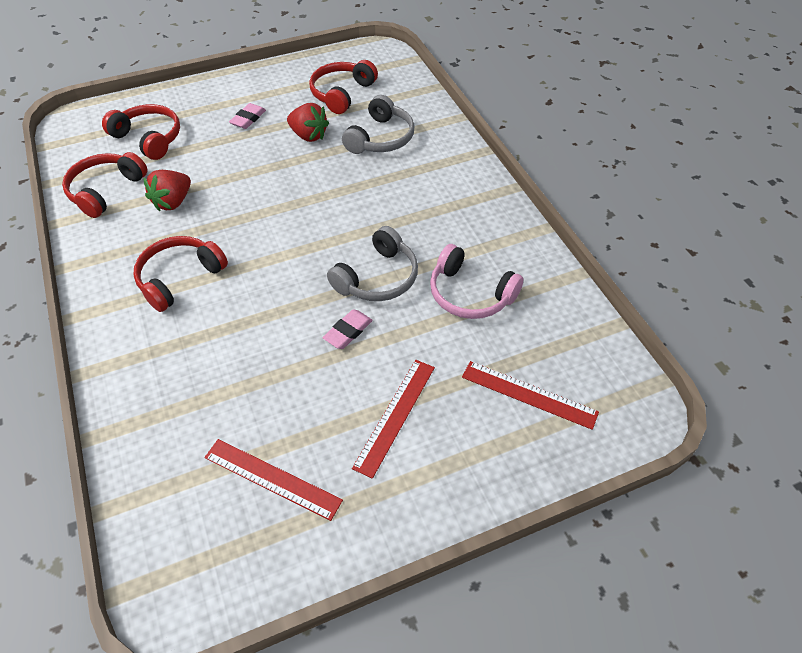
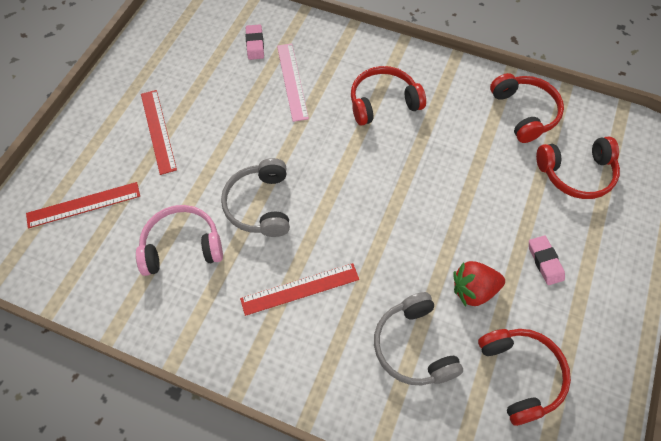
camera: 135 degrees right, 10 degrees up
(173, 202) = (470, 142): red strawberry -> none
(179, 278) = (383, 102): red headphones -> red headphones turned 105 degrees counterclockwise
(218, 361) = (292, 81): none -> pink ruler
(272, 478) = (193, 58): red ruler -> red ruler (300, 289)
(348, 331) = (238, 154): pink eraser -> pink eraser (255, 44)

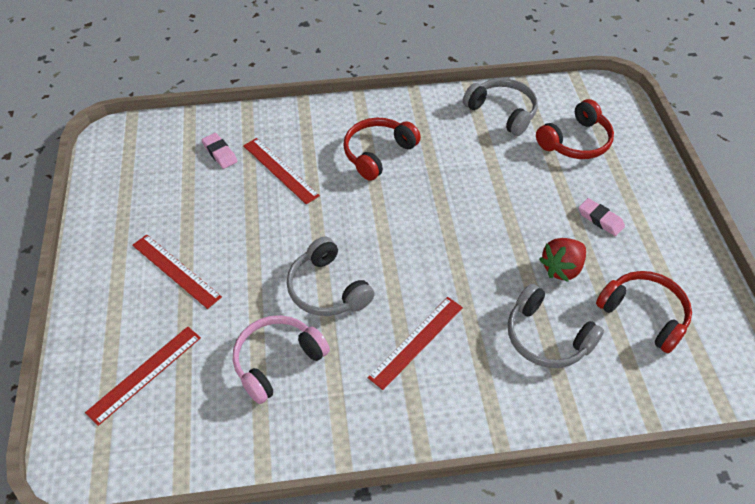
camera: 30 degrees left, 10 degrees down
(292, 81) = (280, 170): pink ruler -> red ruler
(524, 112) = (502, 112): red headphones -> grey headphones

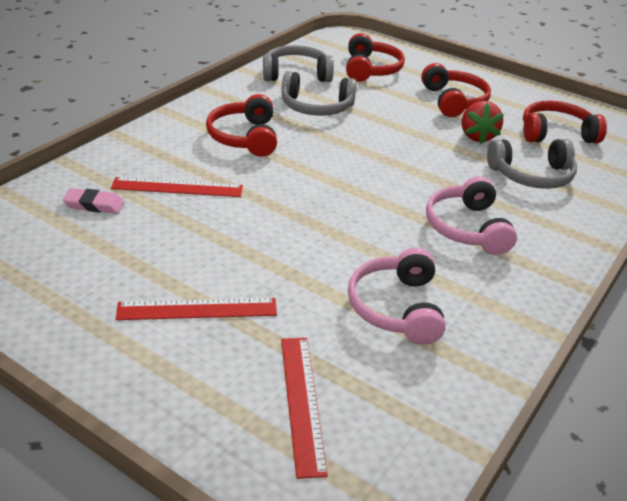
camera: 50 degrees left, 15 degrees down
(327, 289) = (352, 238): grey headphones -> grey headphones (316, 107)
(416, 342) = (467, 228): red ruler -> pink headphones
(600, 219) = (454, 101): pink eraser -> red headphones

